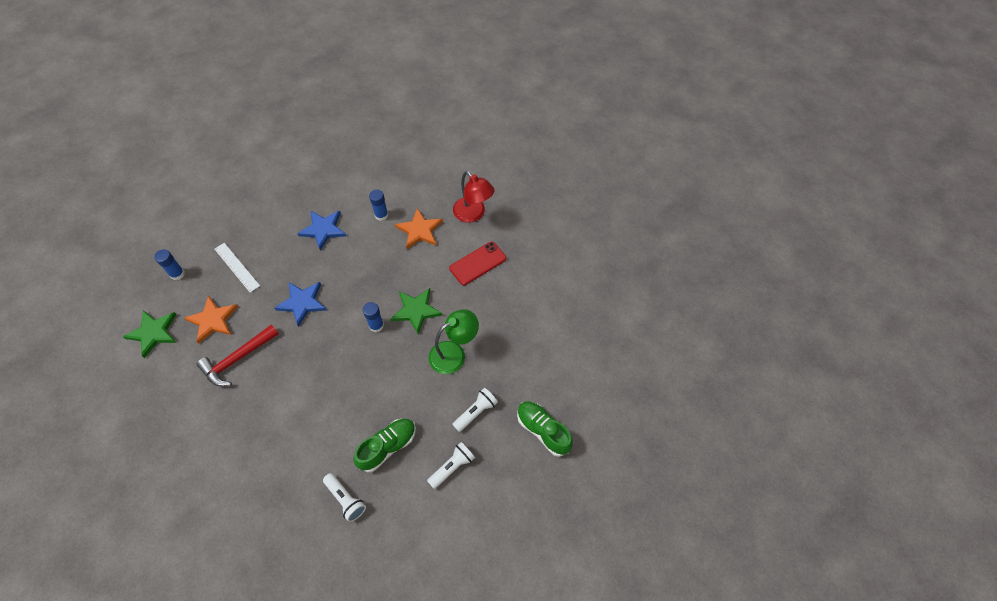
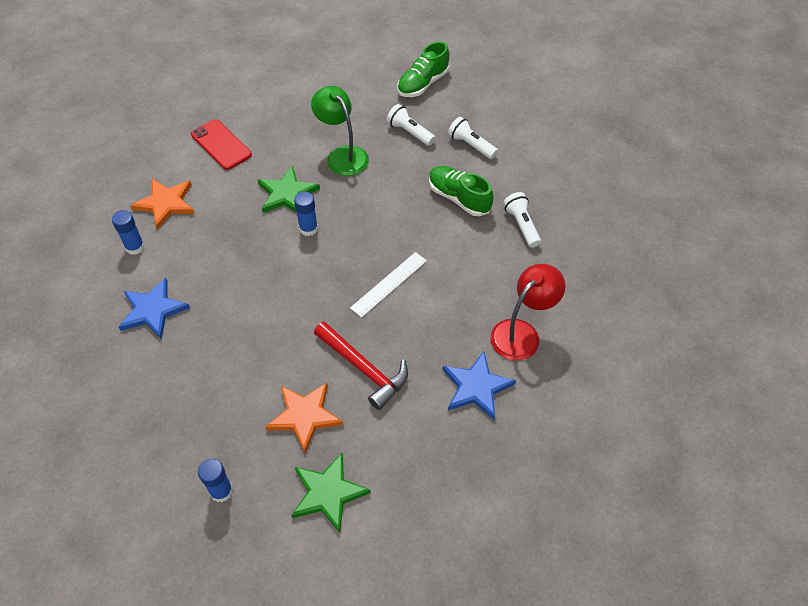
camera: 95 degrees left, 5 degrees down
(237, 267) = (212, 407): white ruler -> white ruler (389, 284)
(302, 303) = (275, 312): blue star -> blue star (476, 387)
(345, 499) = (521, 225): white flashlight -> white flashlight turned 60 degrees counterclockwise
(473, 214) = (145, 154): red lamp -> red lamp (521, 333)

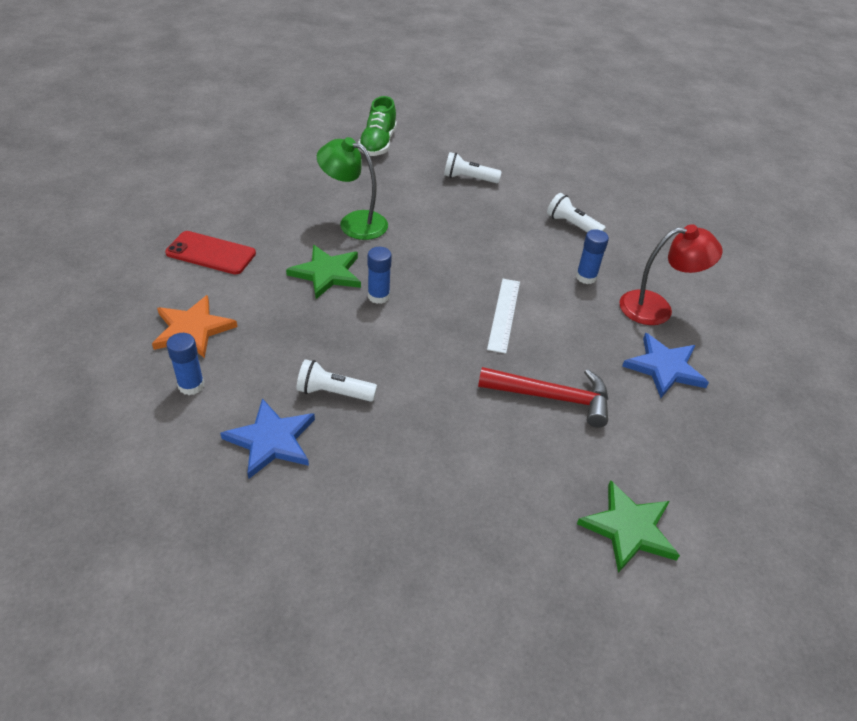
camera: 35 degrees left, 10 degrees down
(221, 491) = (521, 587): blue glue stick -> blue glue stick (586, 277)
(304, 416) = (536, 467): orange star -> none
(410, 132) = (402, 185): white flashlight -> white flashlight (333, 392)
(458, 198) = (498, 222): green shoe -> none
(521, 333) = (656, 308): red lamp -> red lamp turned 75 degrees clockwise

